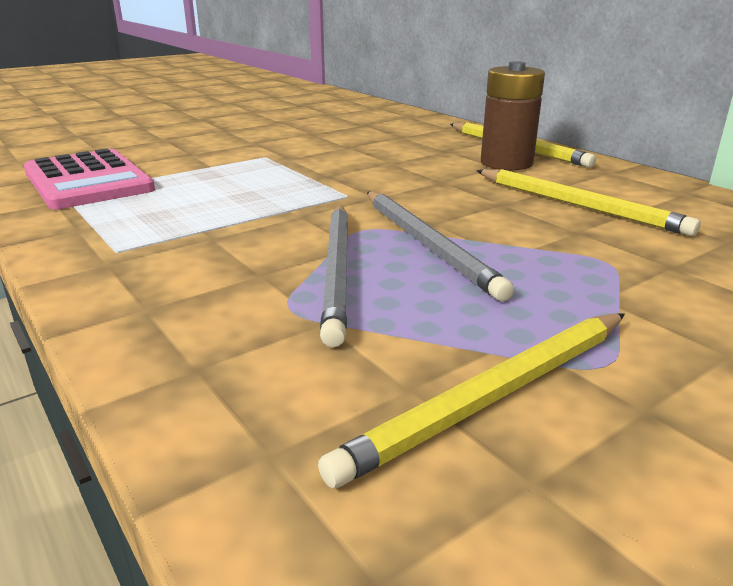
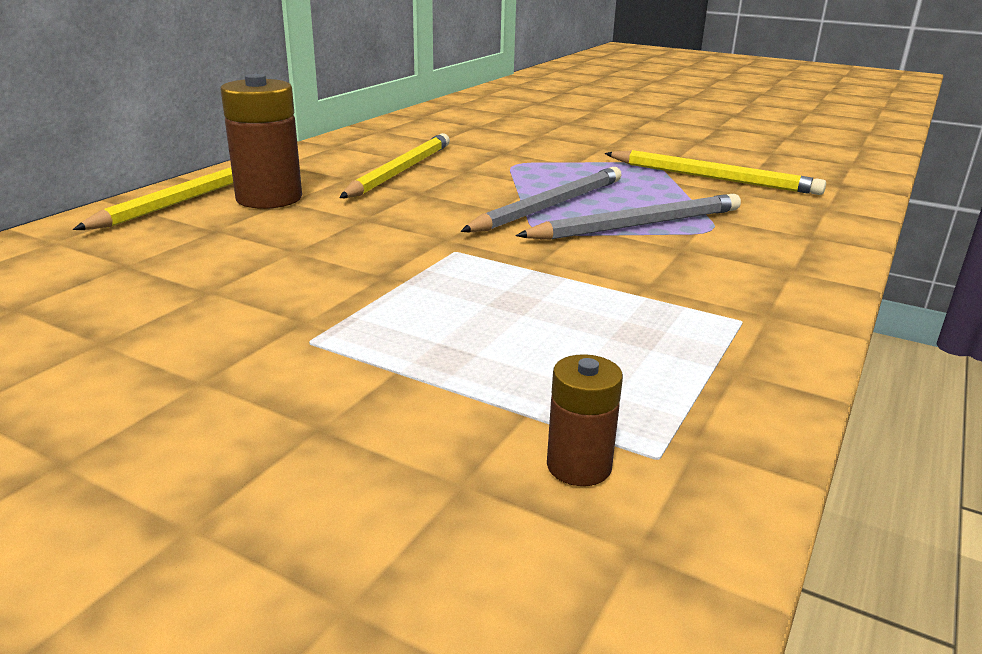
camera: 115 degrees left, 0 degrees up
(88, 181) = (579, 466): pink calculator -> brown battery

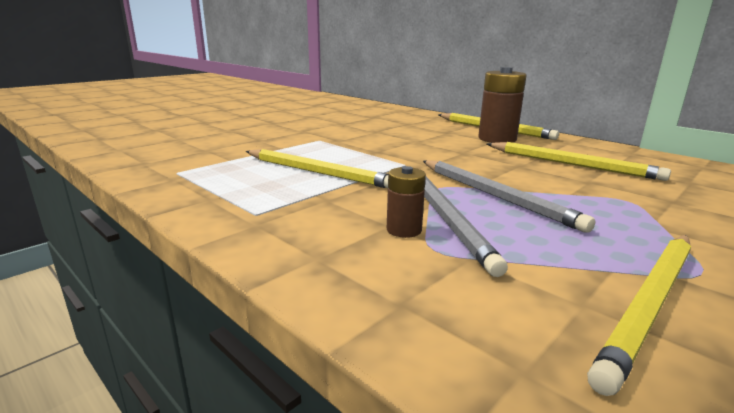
camera: 105 degrees right, 5 degrees down
(541, 308) = (317, 172): none -> yellow pencil
(579, 466) = (190, 162): brown battery -> brown battery (404, 230)

